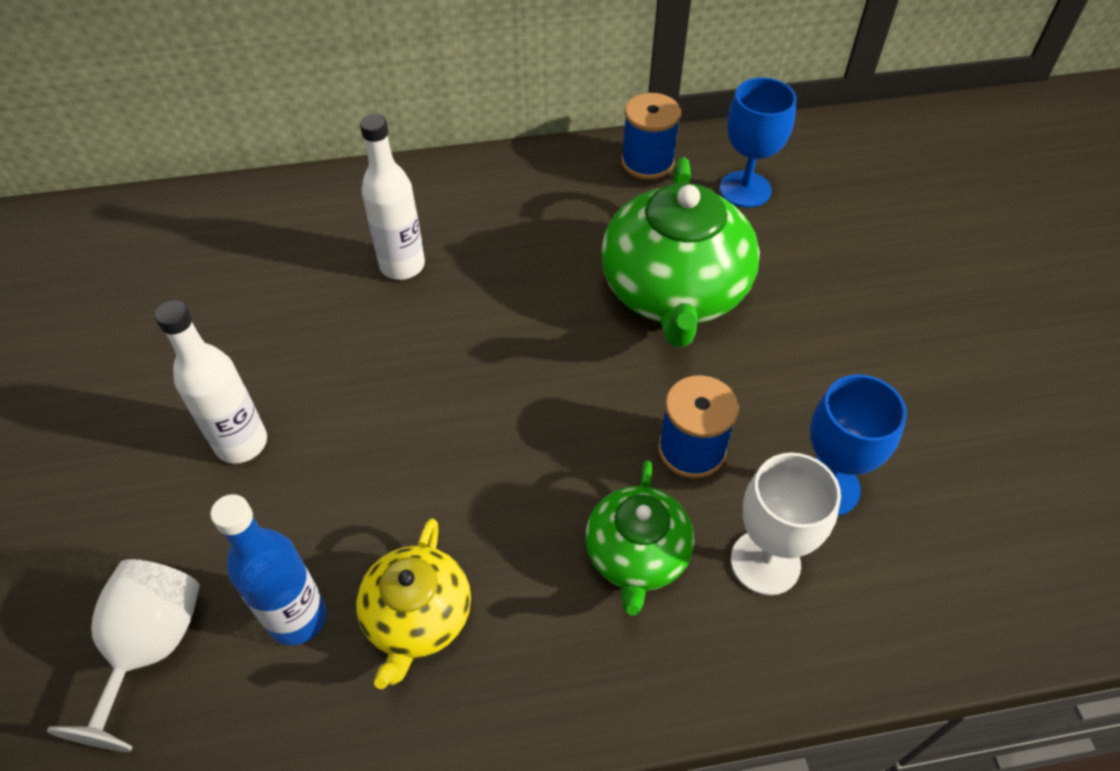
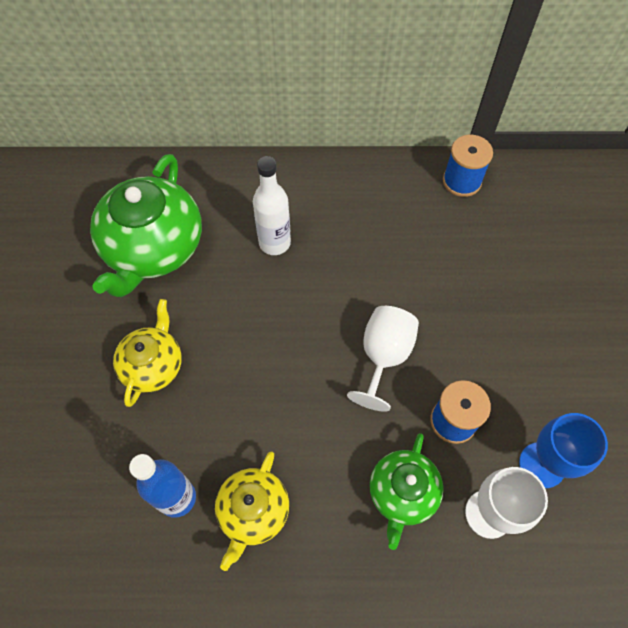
camera: 10 degrees right, 10 degrees up
(151, 648) = (85, 502): white goblet -> white goblet (383, 356)
(241, 443) = (153, 365): white bottle -> yellow teapot
(674, 292) = (463, 294): green teapot -> green teapot (153, 248)
(745, 189) = (530, 215): blue goblet -> none

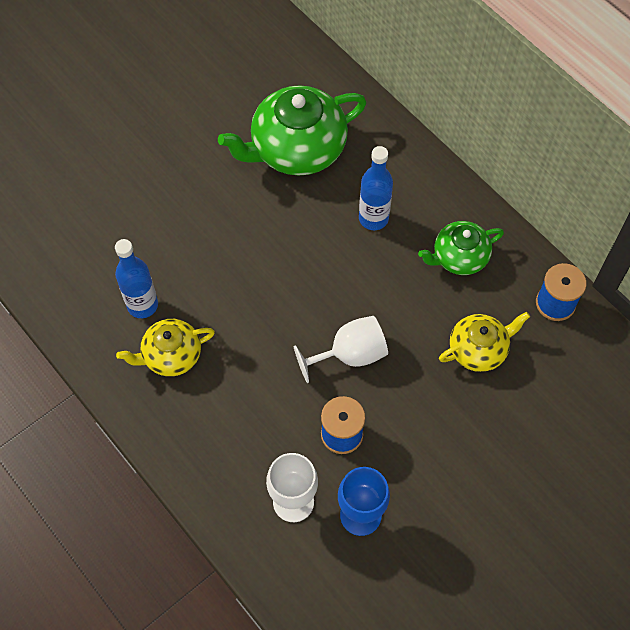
camera: 50 degrees right, 0 degrees up
(153, 365) = (214, 220): yellow teapot -> yellow teapot (478, 349)
(274, 243) = (373, 218): white bottle -> blue bottle
(402, 493) = (260, 437): green teapot -> green teapot (459, 257)

